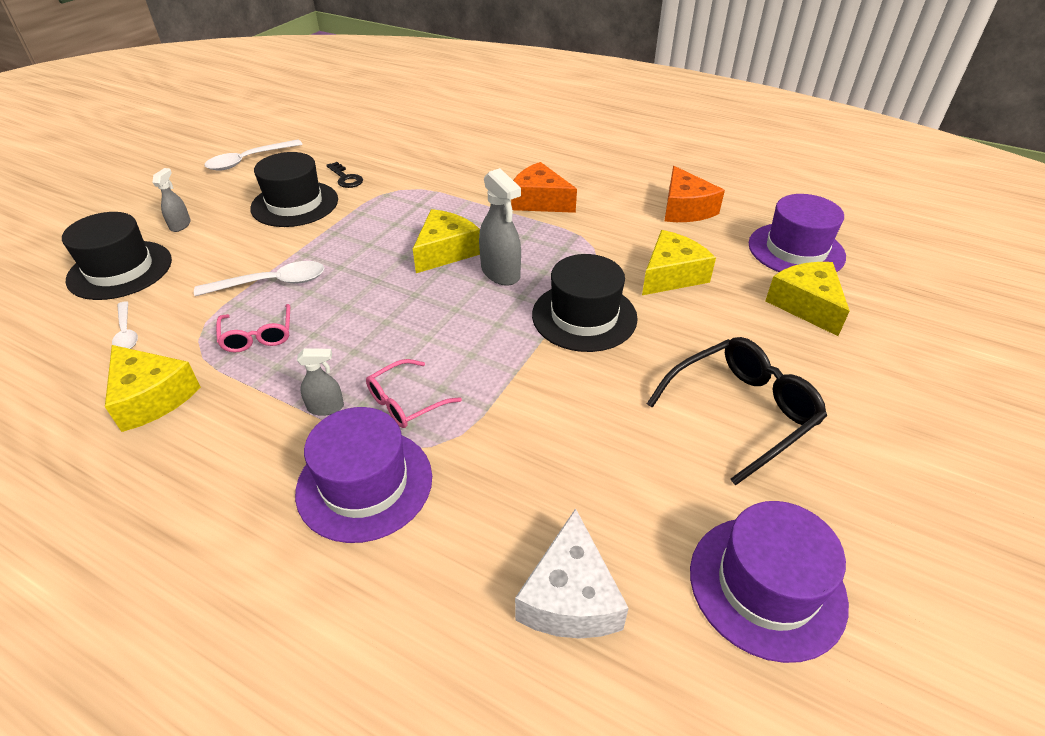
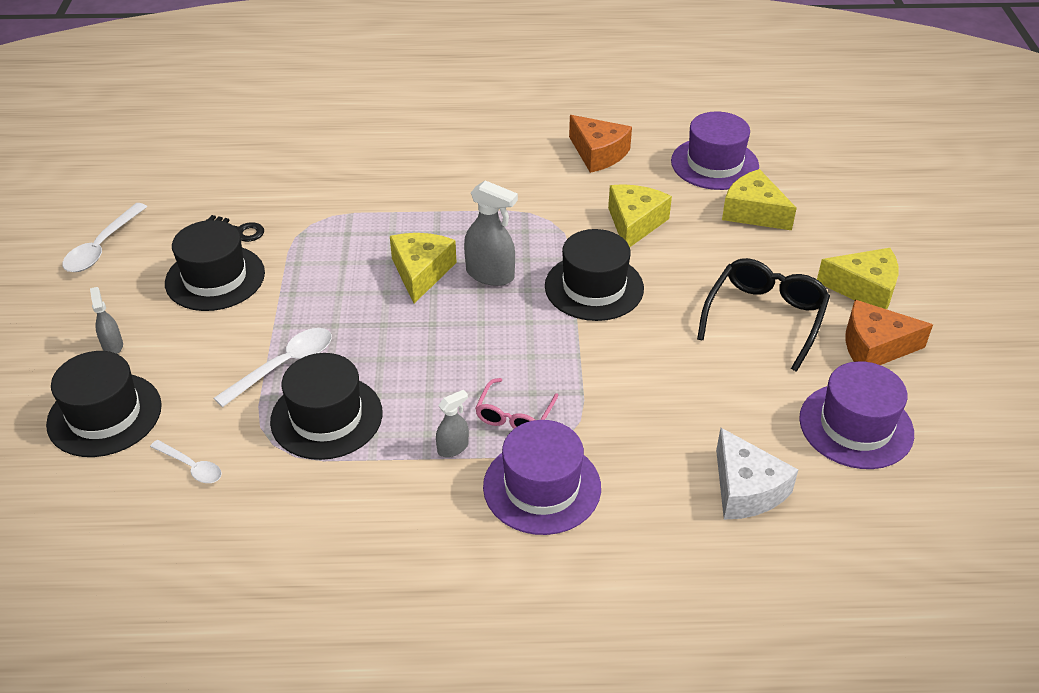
camera: 30 degrees left, 0 degrees up
(151, 397) = (289, 507): yellow cheese -> yellow cheese (864, 289)
(258, 336) = (326, 417): pink glasses -> black hat
(539, 201) = (462, 190): orange cheese -> orange cheese (874, 346)

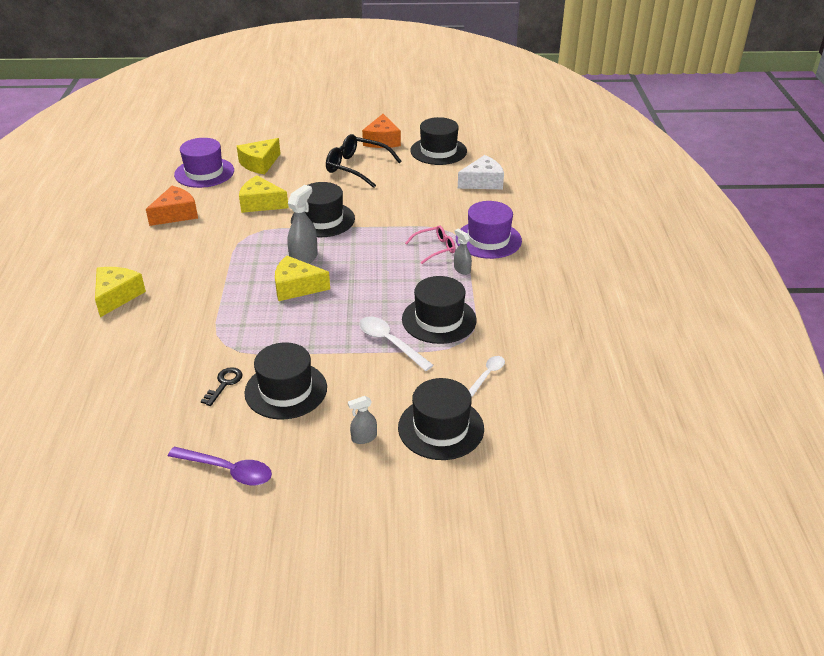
camera: 90 degrees left, 5 degrees down
(102, 247) = (228, 471): white spoon -> purple spoon
(514, 415) = (435, 248): pink glasses -> pink glasses turned 45 degrees counterclockwise
(856, 426) = (438, 151): purple hat -> black hat
(864, 289) = (336, 138): yellow cheese -> yellow cheese (117, 296)

